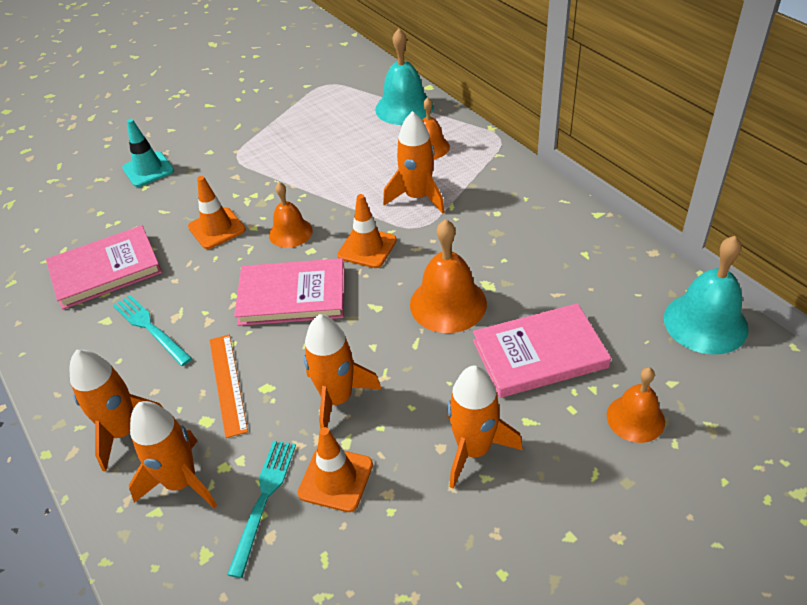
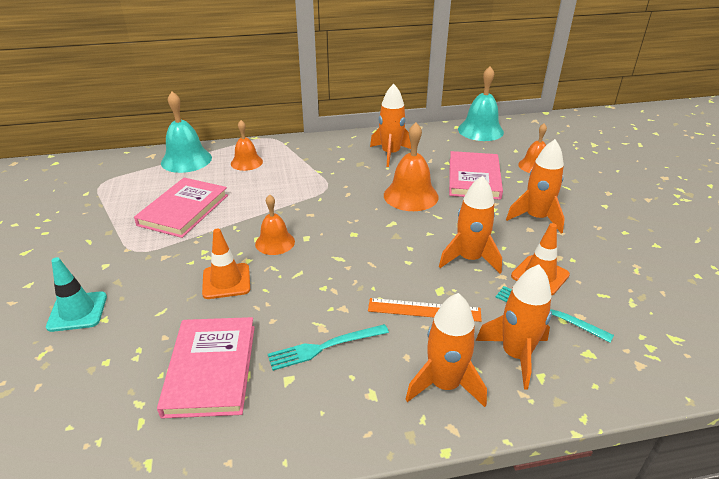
camera: 70 degrees left, 10 degrees down
(292, 296) = (350, 257): pink book -> pink book (183, 210)
(367, 248) = (328, 212): orange traffic cone -> none
(417, 197) = (295, 180): orange rocket -> orange rocket (390, 154)

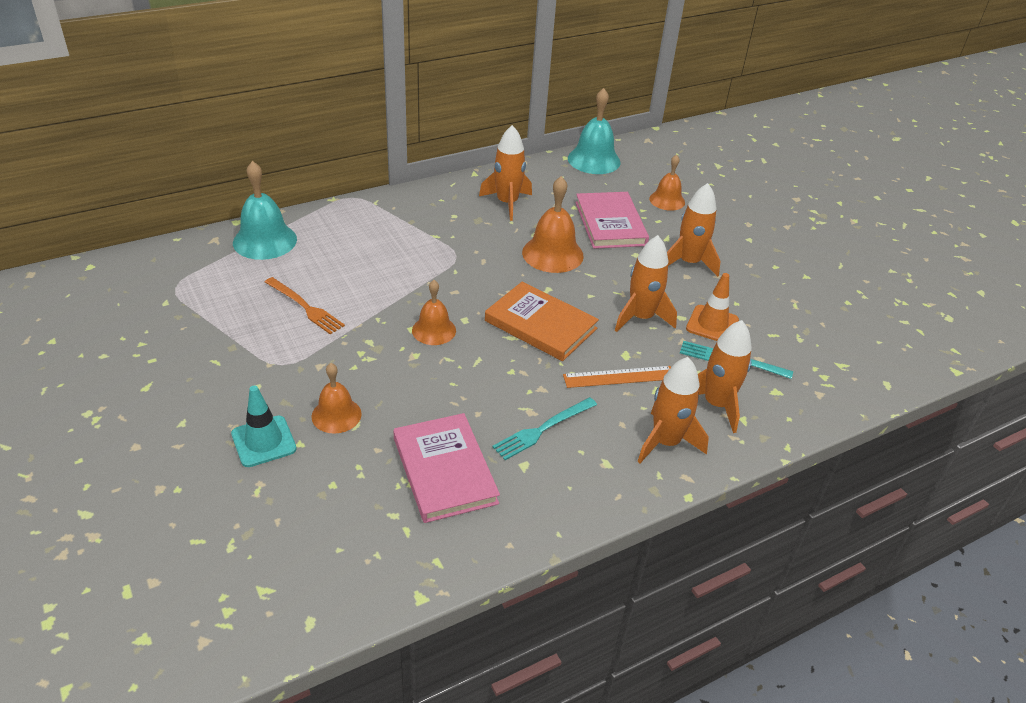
camera: 20 degrees left, 5 degrees up
(183, 210) = (305, 307): pink book -> orange fork
(226, 281) = (406, 381): orange traffic cone -> none
(246, 162) = (343, 235): orange bell -> orange bell (336, 415)
(371, 251) = (540, 325): none -> orange book

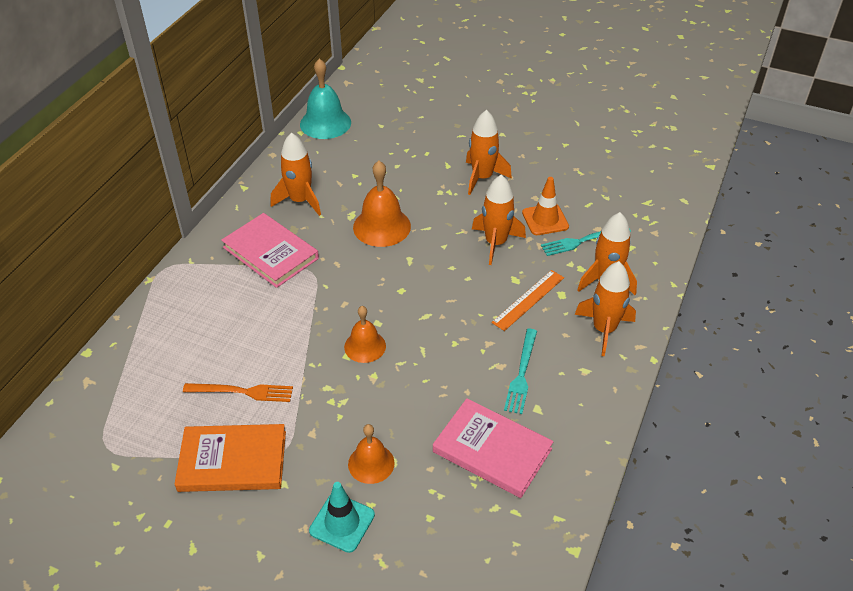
camera: 35 degrees left, 5 degrees up
(265, 241) = (135, 354): turquoise bell -> none
(540, 325) = (435, 292): orange book -> orange book (232, 461)
(610, 223) = (396, 175): pink book -> pink book (270, 253)
(667, 200) = (415, 131): orange bell -> none

